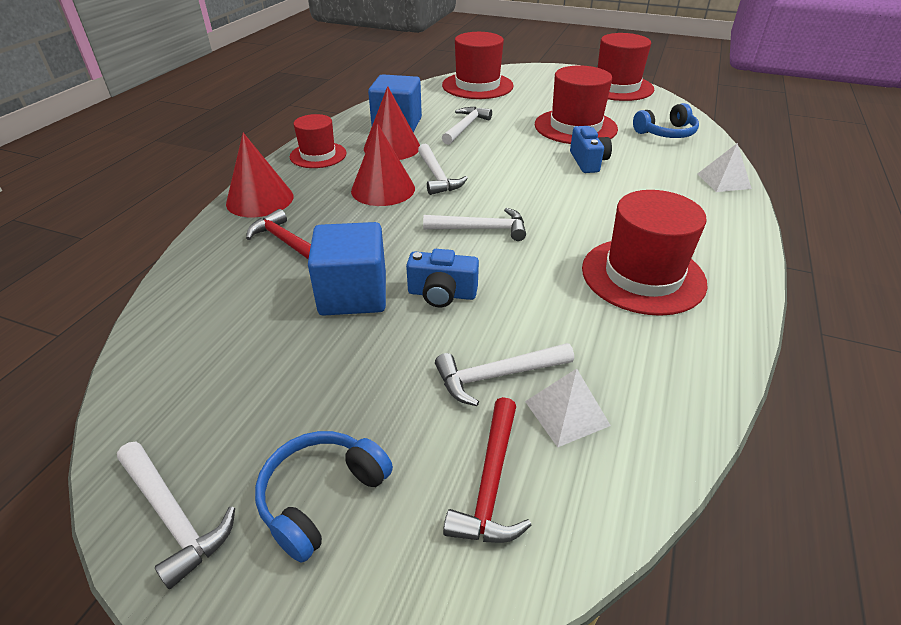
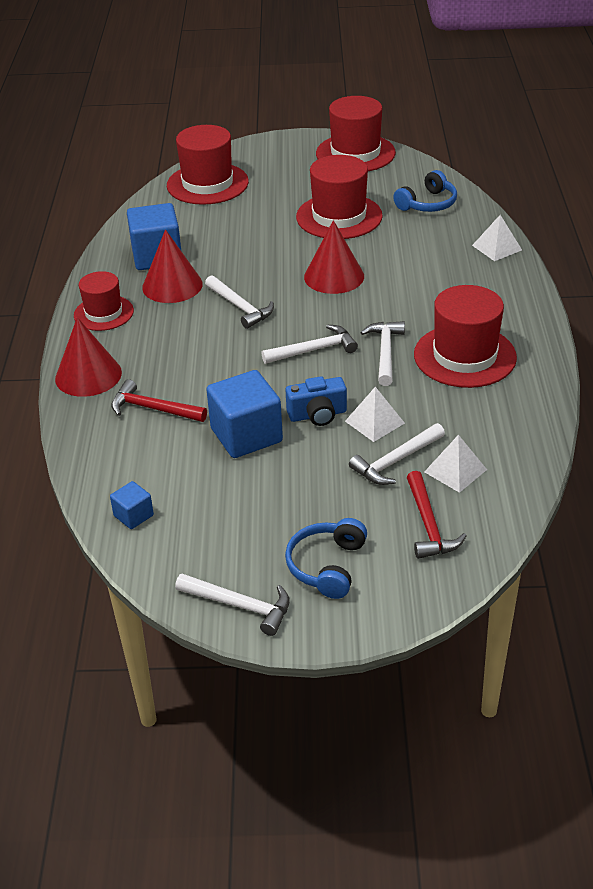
camera: 20 degrees left, 0 degrees up
(170, 347) = (133, 515): none -> blue cube
(383, 189) = (198, 334): red cone -> red cone (334, 276)
(465, 127) = (230, 242): white hammer -> white hammer (385, 352)
(499, 320) = (374, 422): none -> white pyramid
(588, 162) = (370, 256): blue camera -> none

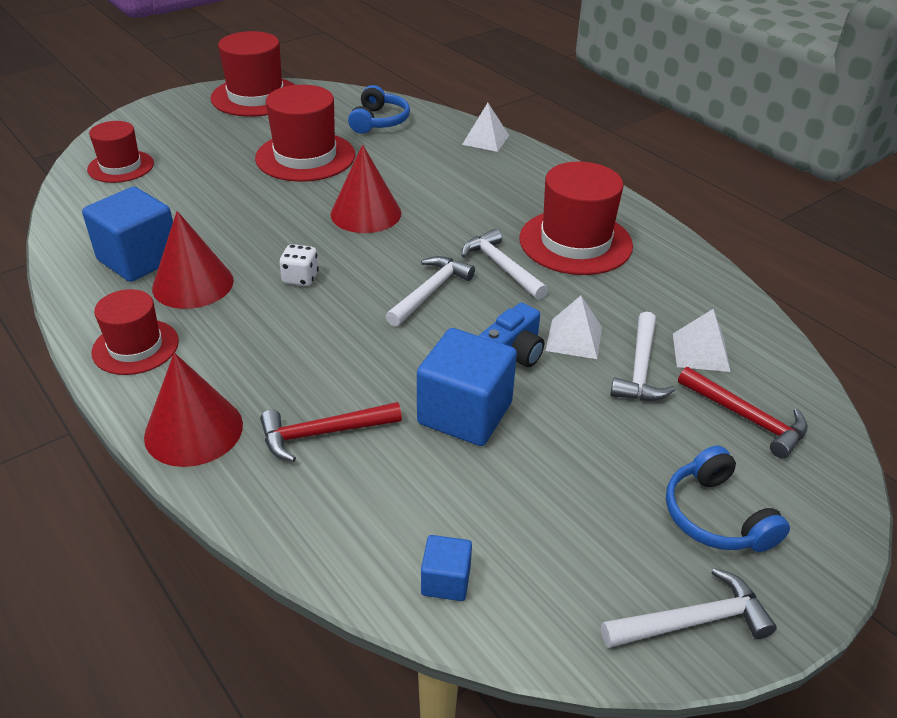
camera: 40 degrees left, 0 degrees up
(207, 184) = (121, 166): red hat -> red hat, size x0.63
(240, 307) = (300, 278): white hammer -> white dice

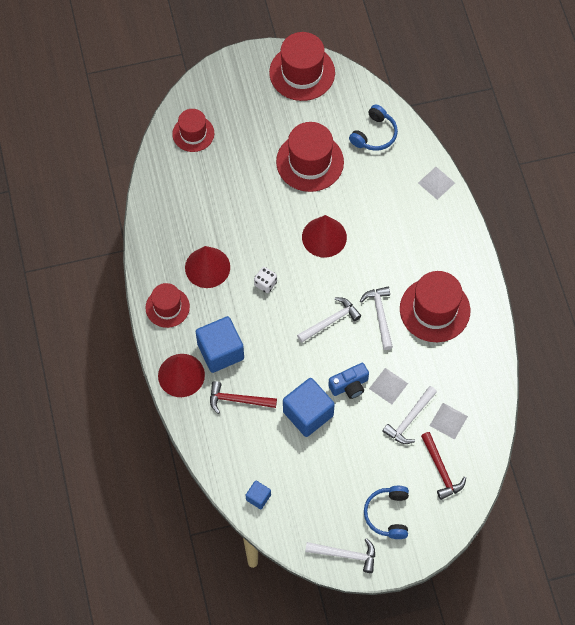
camera: 25 degrees right, 25 degrees up
(139, 259) = (184, 234): blue cube -> blue cube (220, 351)

